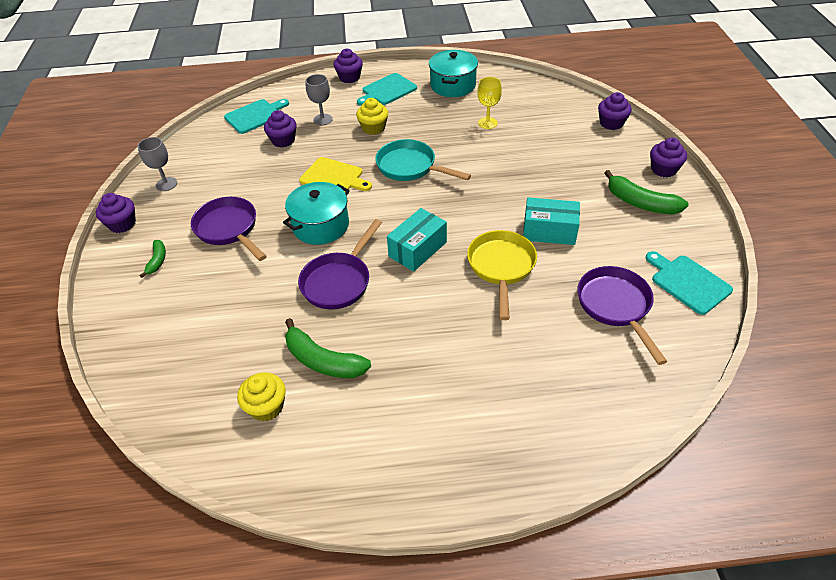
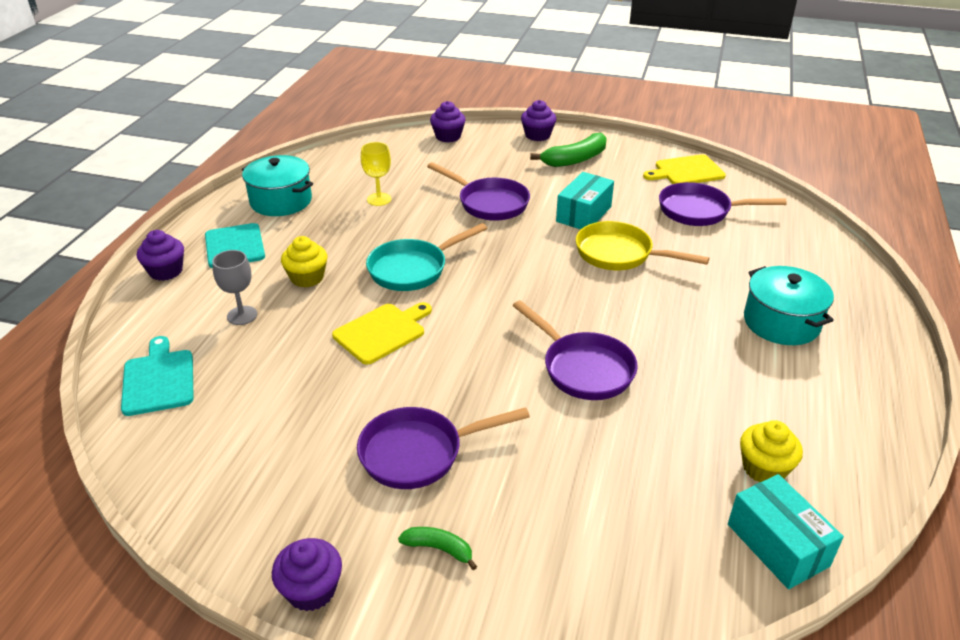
camera: 70 degrees left, 10 degrees down
(166, 184) = (246, 515): grey goblet -> none
(283, 140) = (254, 362): purple cupcake -> none
(320, 225) = (472, 363): turquoise pot -> turquoise pot (781, 322)
(323, 360) = (706, 407): green banana -> none
(417, 249) = (562, 299): turquoise box -> turquoise box (777, 545)
(524, 175) = (489, 203): none -> purple pan
(688, 282) = (686, 171): turquoise cutting board -> yellow cutting board

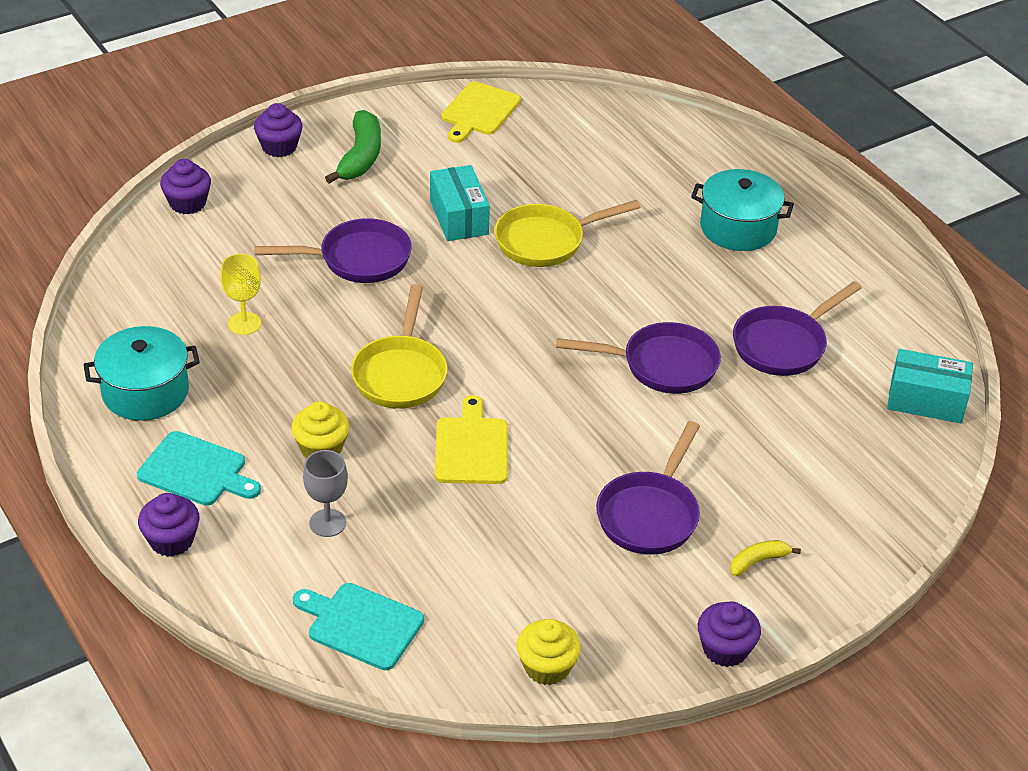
camera: 50 degrees left, 5 degrees up
(413, 269) = (401, 373): turquoise pan -> yellow pan
(439, 549) = (758, 561): green banana -> yellow banana
(700, 211) = (548, 152): purple pan -> purple pan (784, 345)
(764, 468) = (861, 355): yellow cupcake -> yellow cupcake (547, 667)

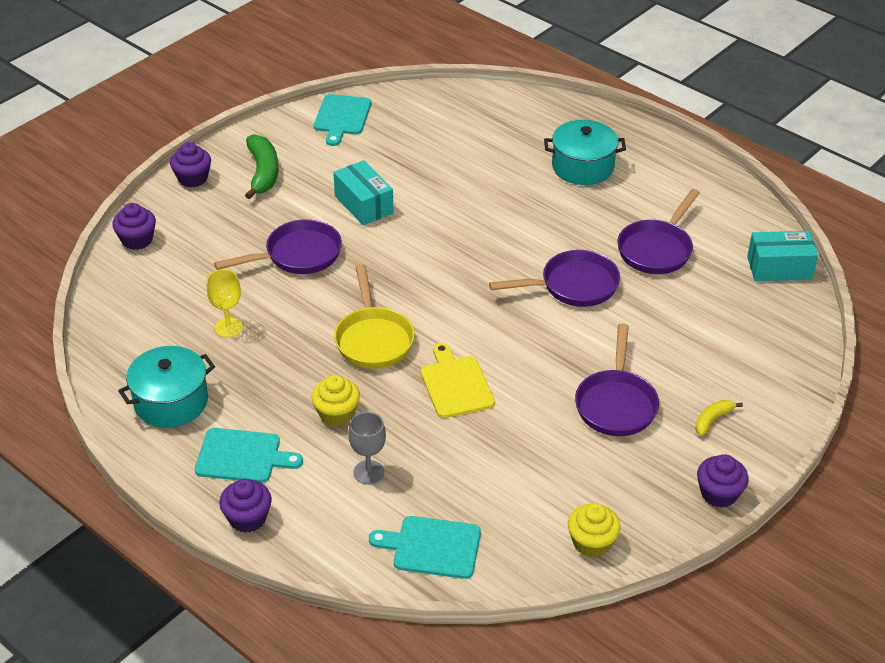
camera: 15 degrees left, 0 degrees up
(479, 111) = (342, 117): yellow cutting board -> turquoise cutting board
(546, 241) = (441, 209): yellow pan -> none

